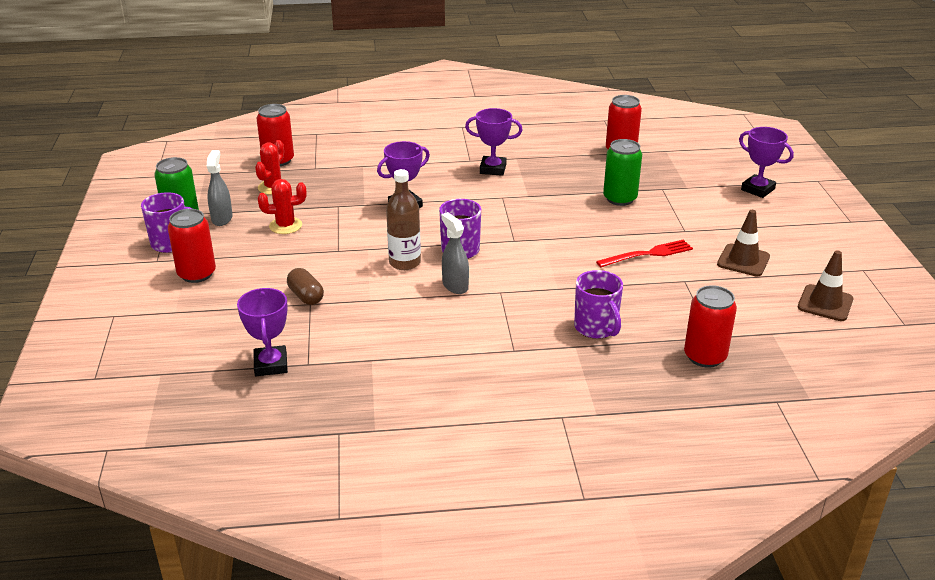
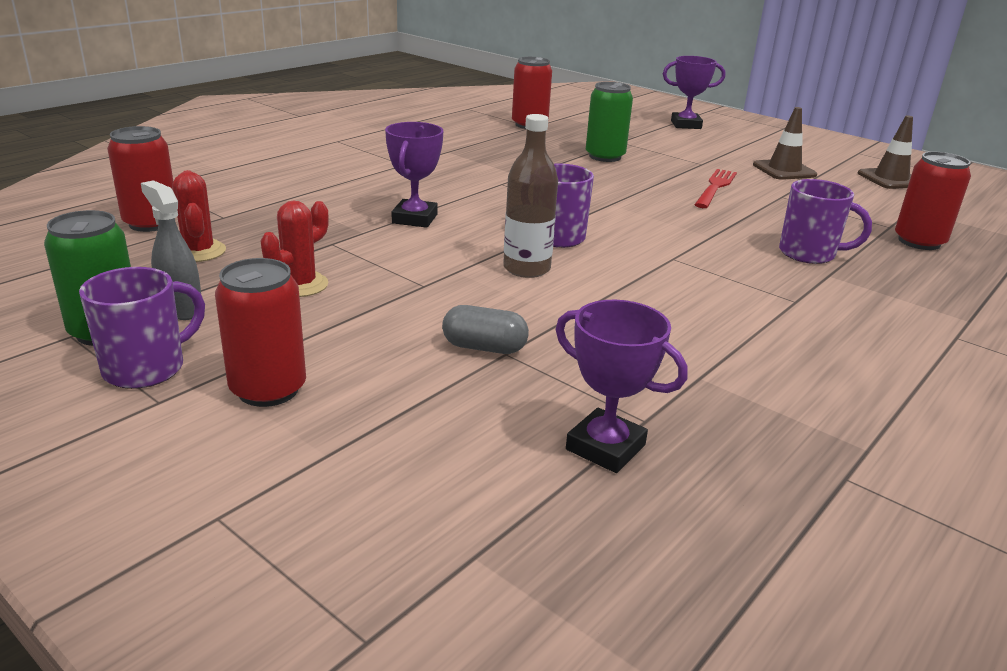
camera: 45 degrees left, 5 degrees down
(306, 296) = (484, 347): brown capsule -> grey capsule
(455, 286) = (622, 269): grey spray bottle -> none
(493, 169) = (443, 165): purple trophy -> none

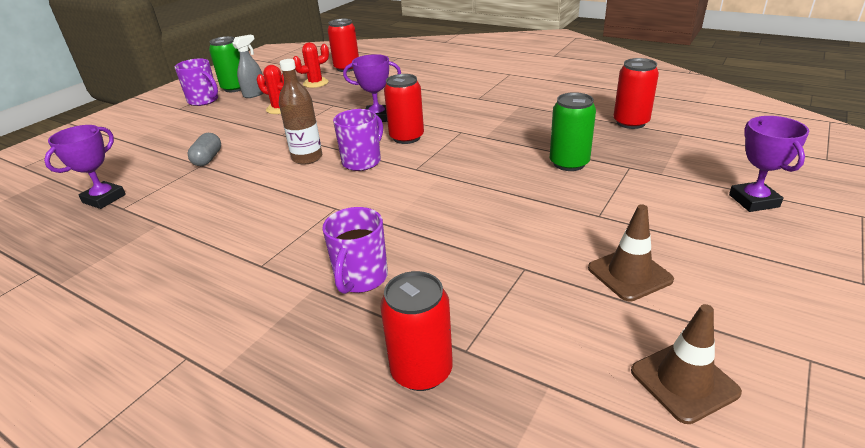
camera: 85 degrees right, 5 degrees up
(268, 389) = (181, 123): red can -> red can (406, 137)
(715, 187) = (523, 225): red fork -> none

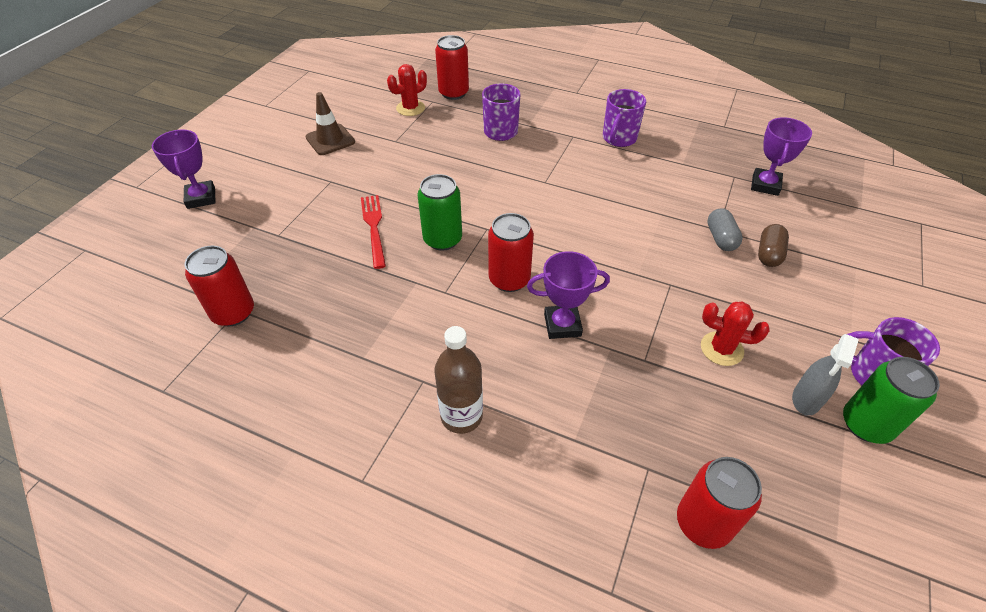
camera: 170 degrees right, 15 degrees up
(183, 149) = (769, 254): none -> brown capsule
(307, 158) = (609, 242): brown bottle -> brown bottle (461, 416)
(315, 83) = (724, 443): red cactus -> red cactus (410, 108)
(362, 161) = (545, 237): purple mug -> purple mug (619, 139)
(531, 171) = (374, 227): none -> red fork
(569, 163) = (334, 239): green can -> green can (442, 239)
(684, 381) = (330, 95): brown traffic cone -> none

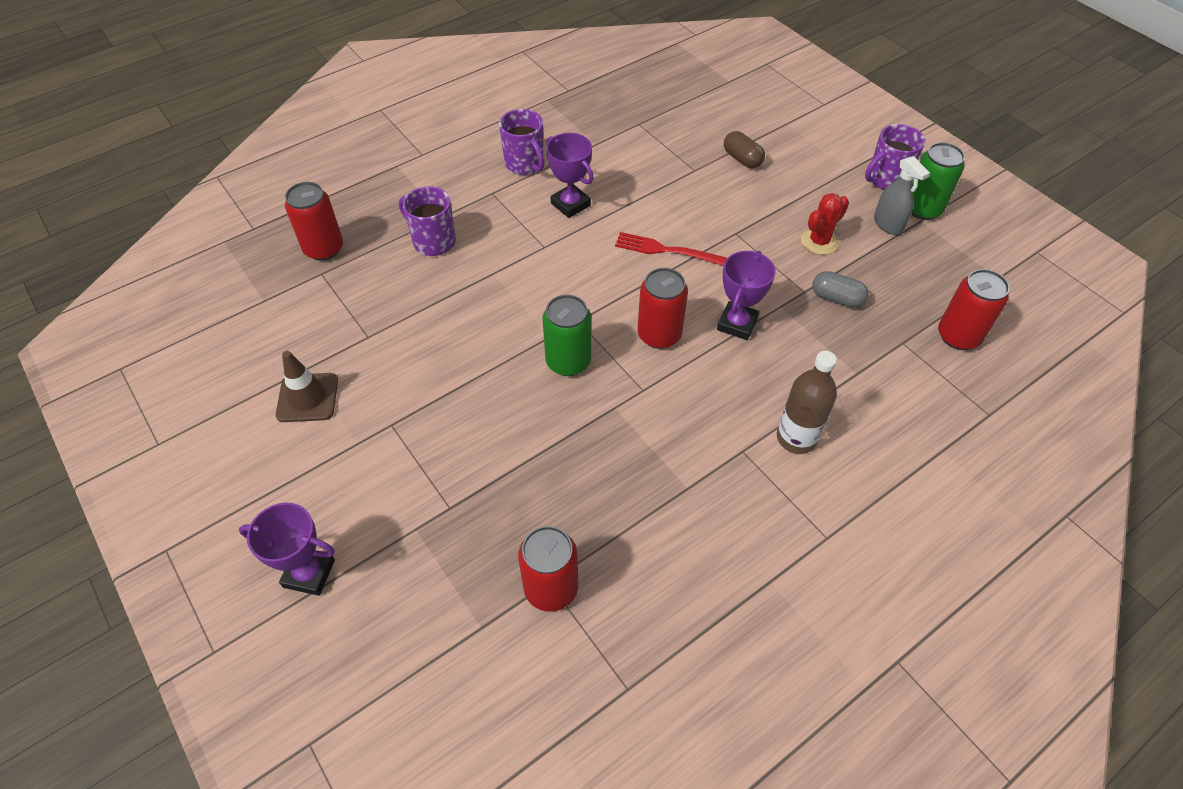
camera: 60 degrees left, 5 degrees up
(374, 227) = (506, 412): red fork -> red fork (666, 250)
(410, 108) = (316, 298): red cactus -> none
(721, 238) = (706, 175): grey capsule -> grey capsule (836, 298)
(765, 185) = (664, 113): purple trophy -> purple trophy (570, 204)

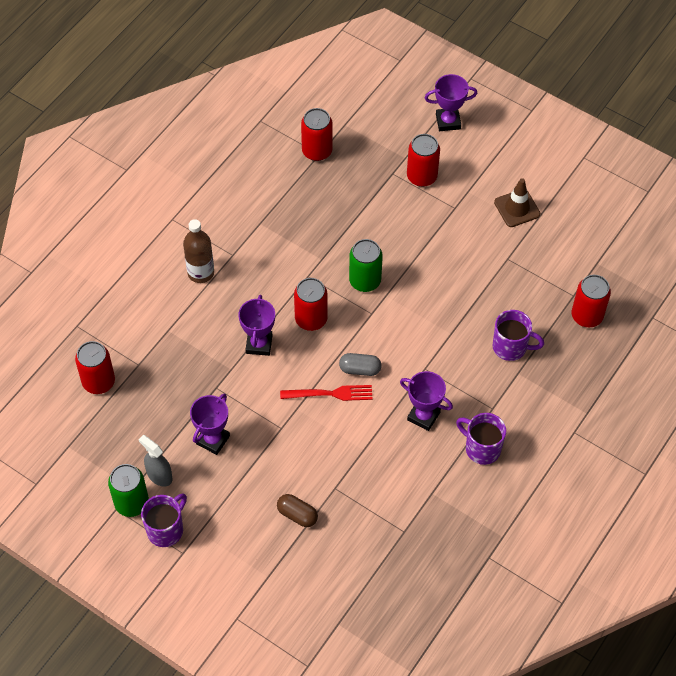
camera: 160 degrees right, 5 degrees up
(409, 488) = (421, 176): none -> red can
(819, 241) = (213, 440): red cactus -> purple trophy
(836, 298) = (191, 388): grey capsule -> grey capsule (360, 369)

